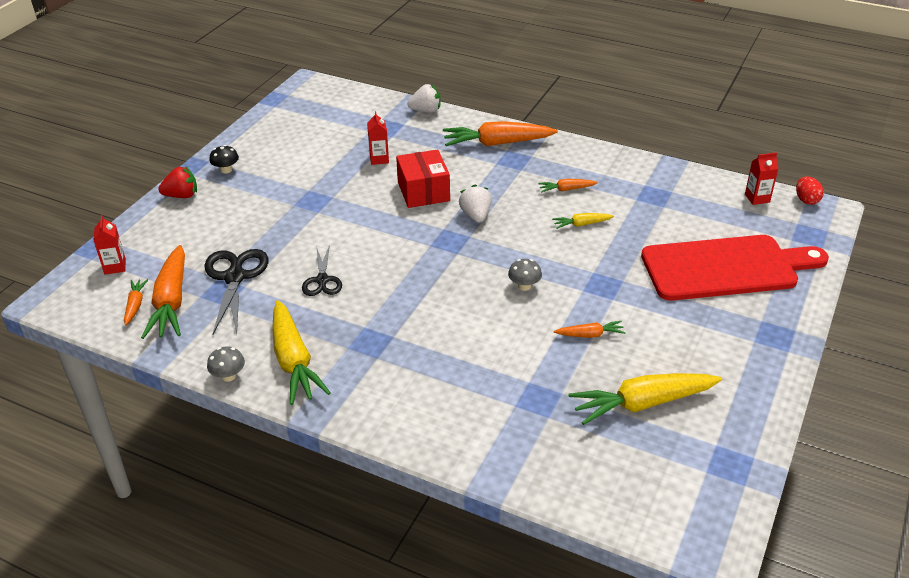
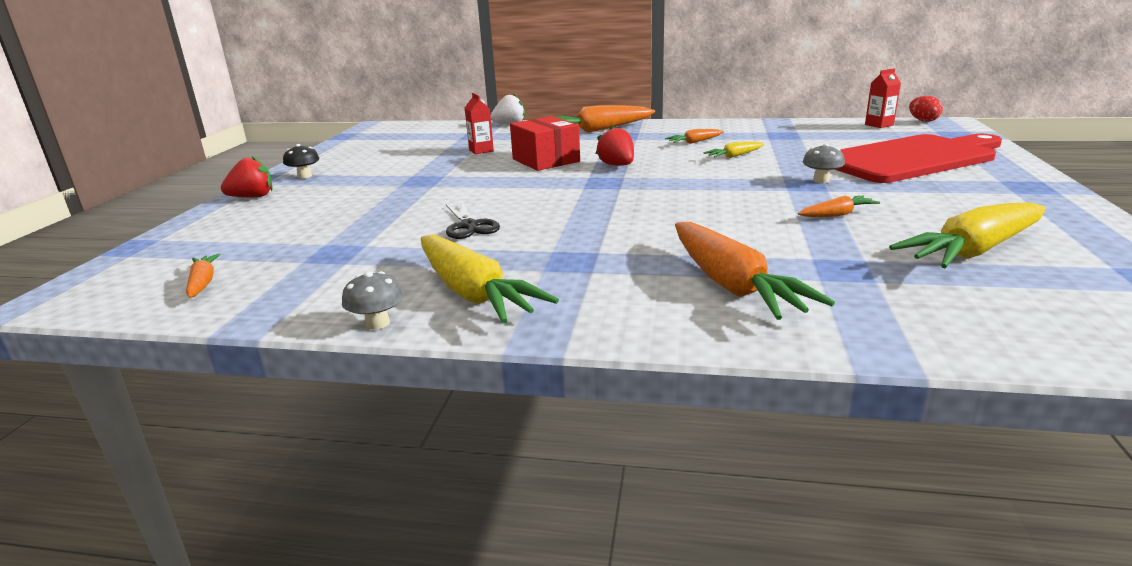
camera: 15 degrees left, 15 degrees down
(115, 267) = (166, 256): red carton -> none
(171, 302) = (260, 272): orange carrot -> orange carrot (732, 285)
(235, 277) = (348, 240): black scissors -> none
(476, 216) = (617, 165): white strawberry -> red strawberry
(524, 286) = (720, 196): grey mushroom -> grey mushroom (821, 180)

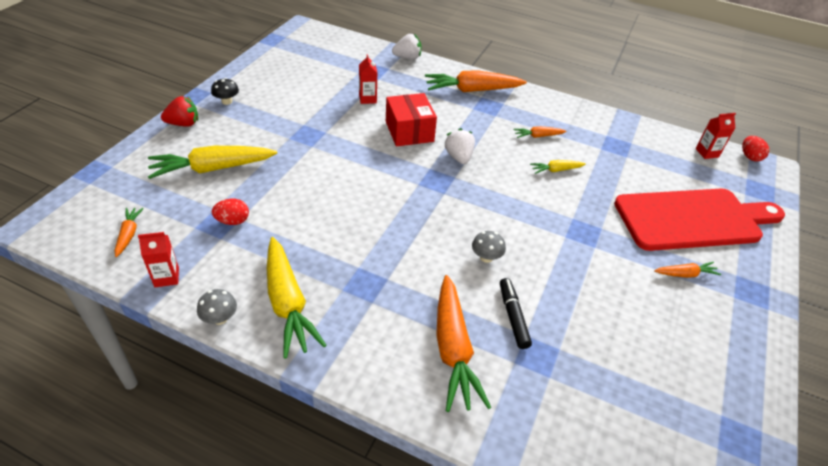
camera: 10 degrees right, 20 degrees up
(277, 305) = (166, 277): none -> red carton
(355, 248) = (233, 221): none -> red egg
(469, 226) = (316, 215): black scissors -> none
(617, 165) = (459, 157): red strawberry -> white strawberry
(783, 248) = (513, 317): none -> black marker
(821, 180) = (599, 230): grey mushroom -> grey mushroom (486, 257)
(837, 214) = (579, 284): orange carrot -> orange carrot (685, 274)
(972, 251) = (640, 364): yellow carrot -> yellow carrot (212, 169)

